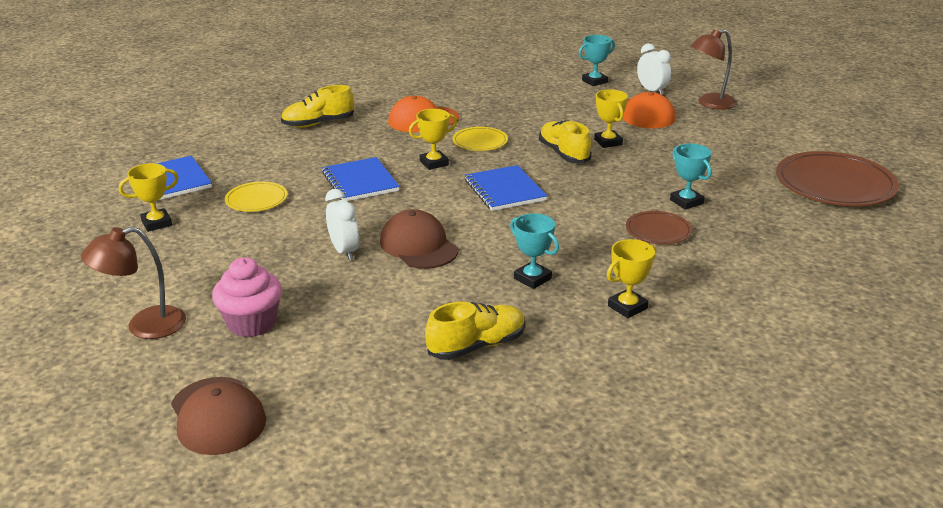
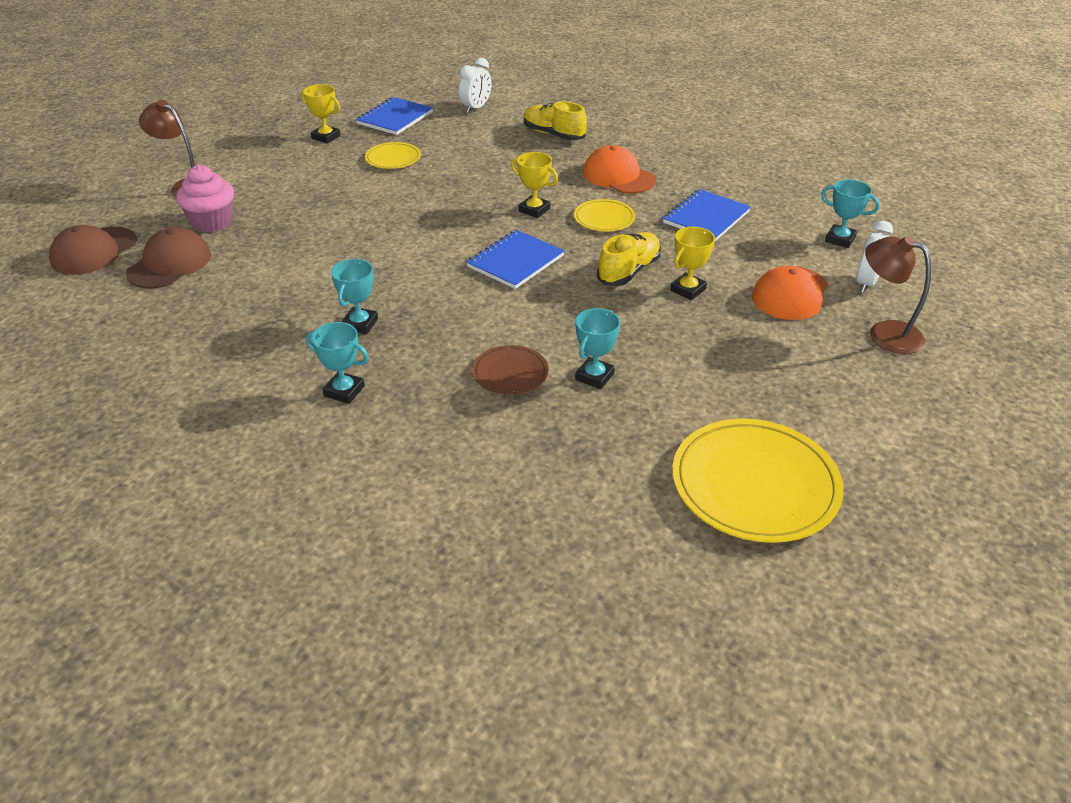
camera: 60 degrees right, 10 degrees up
(344, 251) = (341, 222): white clock -> white clock (476, 108)
(360, 182) = (464, 189): blue notebook -> blue notebook (706, 217)
(418, 246) = (375, 251): brown cap -> brown cap (169, 264)
(477, 346) = (234, 328): yellow shoe -> none
(627, 307) = (344, 391): yellow trophy -> turquoise trophy
(834, 185) = (754, 485): brown plate -> yellow plate

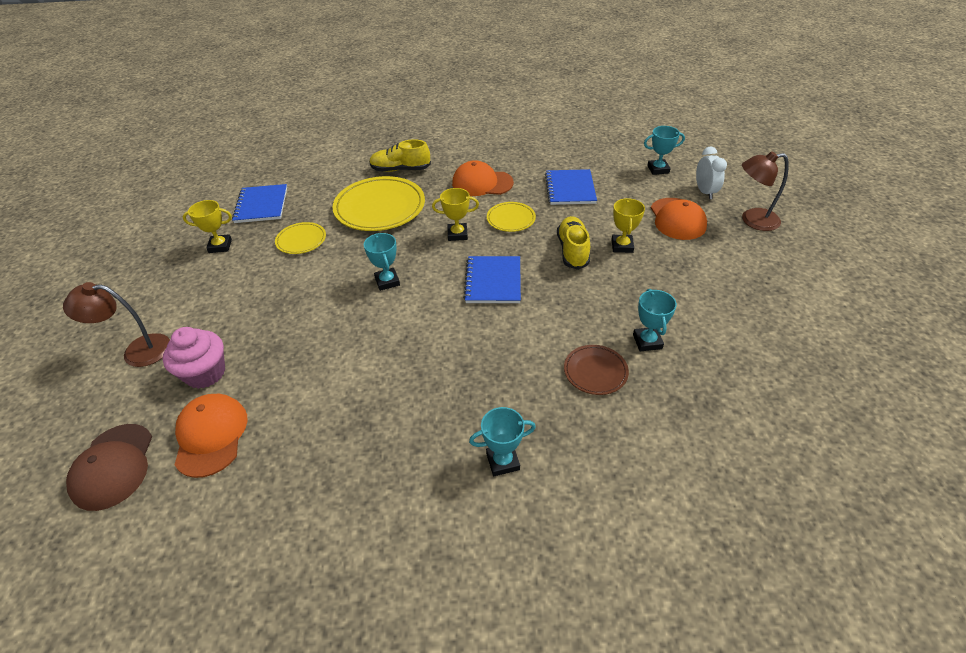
camera: 35 degrees left, 5 degrees up
(169, 264) = (211, 436): brown cap -> orange cap
(360, 324) = (445, 396): turquoise trophy -> turquoise trophy (387, 281)
(476, 108) = (318, 171): white clock -> none
(754, 485) = (818, 362): yellow plate -> yellow plate (380, 208)

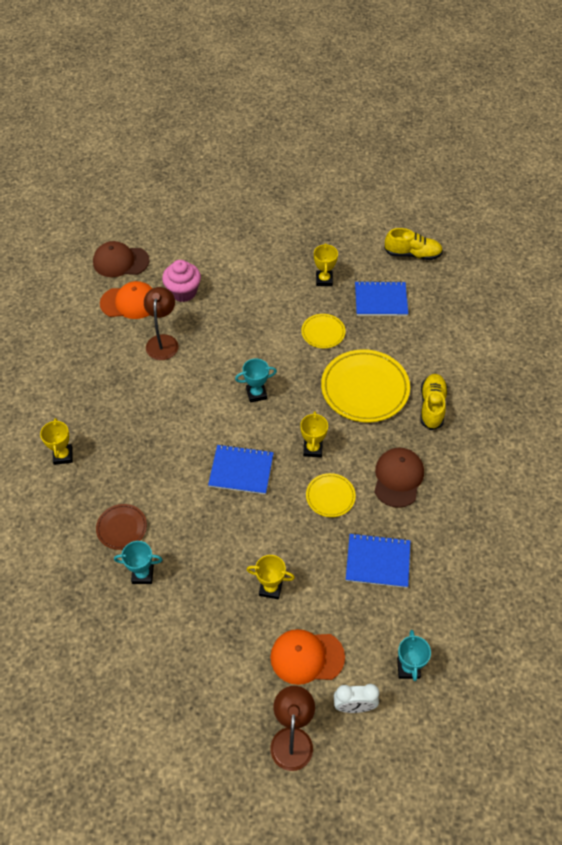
camera: 95 degrees right, 10 degrees up
(137, 351) = (213, 253): brown lamp -> brown lamp (163, 341)
(482, 183) = (398, 478): orange cap -> brown cap
(502, 461) = (63, 456): turquoise trophy -> yellow trophy
(572, 251) = (271, 542): yellow shoe -> yellow shoe (412, 254)

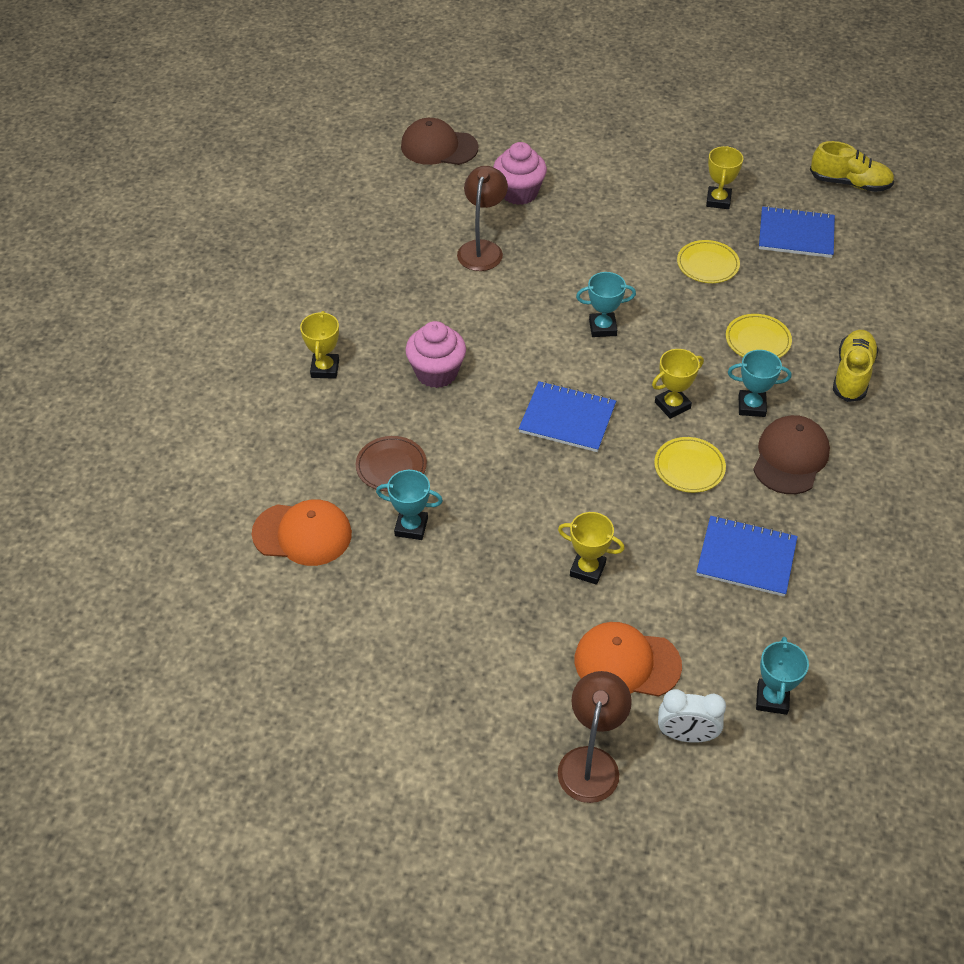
camera: 10 degrees right, 5 degrees down
(129, 302) = (443, 197): orange cap -> orange cap (302, 534)
(144, 447) = (436, 372): none -> pink cupcake
(312, 449) = (672, 405): yellow trophy -> yellow trophy turned 45 degrees clockwise
(365, 388) = (757, 340): yellow plate -> yellow plate, size x0.52
(367, 441) = (751, 406): none -> turquoise trophy

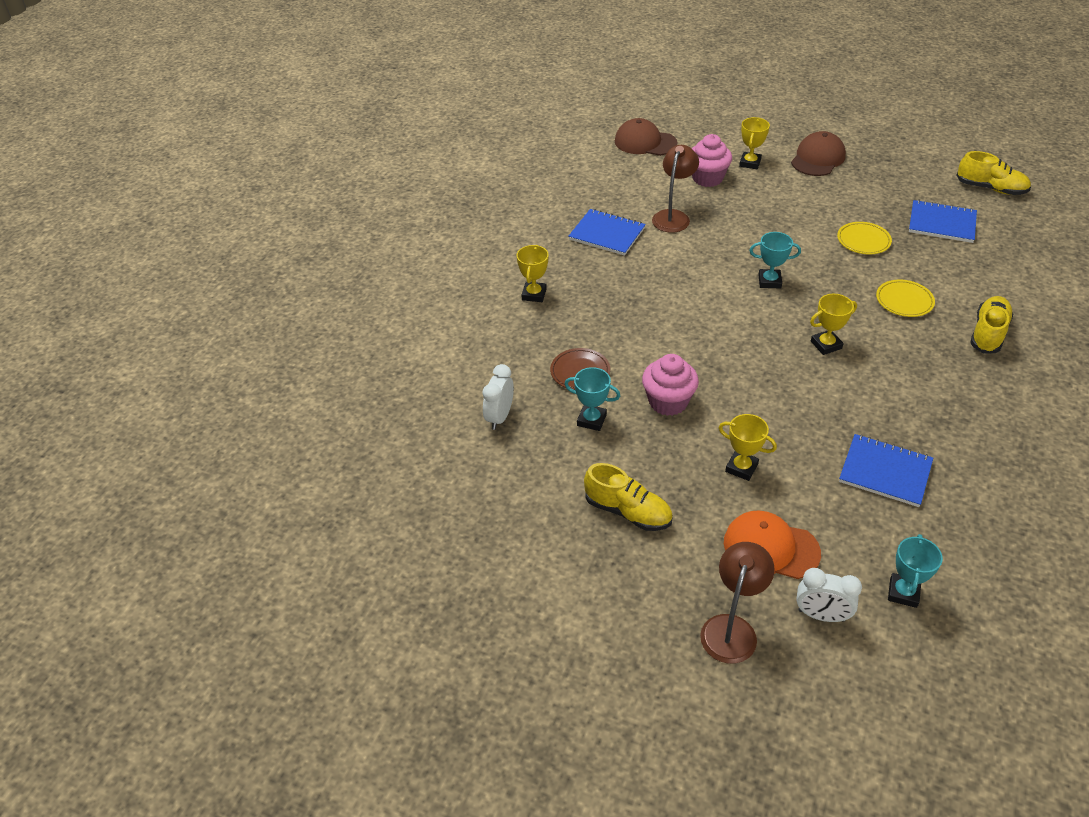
camera: 10 degrees right, 5 degrees down
(302, 534) = (499, 417): orange cap -> white clock
(436, 372) = (626, 304): pink cupcake -> pink cupcake (668, 402)
(464, 637) = (628, 511): none -> yellow shoe
(567, 419) = (733, 348): blue notebook -> blue notebook (607, 234)
(689, 467) = (837, 394): yellow plate -> none
(718, 200) = (875, 194): yellow trophy -> yellow trophy (750, 163)
(751, 406) = (896, 351): turquoise trophy -> none
(790, 457) = (929, 394): brown cap -> brown cap (818, 158)

